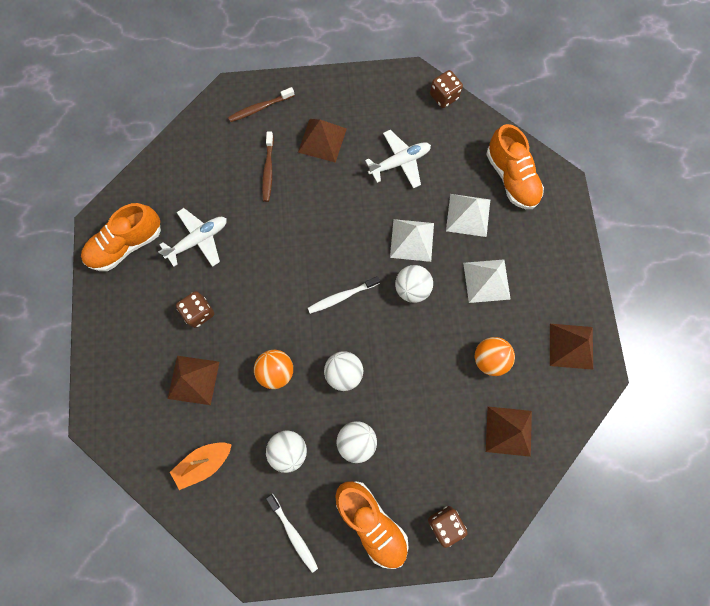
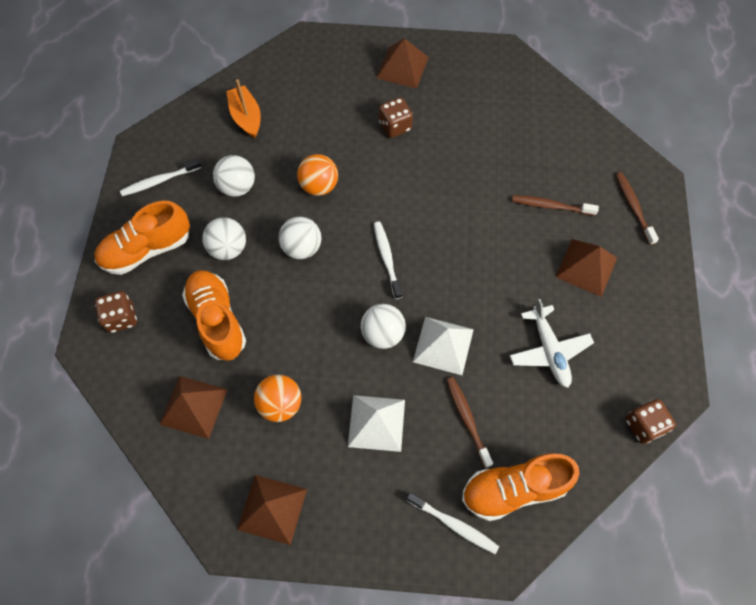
camera: 100 degrees right, 10 degrees down
(127, 245) = (478, 73): orange shoe -> orange shoe (217, 320)
(193, 380) = (327, 115): brown pyramid -> brown pyramid (402, 67)
(198, 240) = (474, 133): white plane -> none
(468, 215) = (467, 419): white pyramid -> brown toothbrush
(546, 215) = (454, 524): none -> white toothbrush

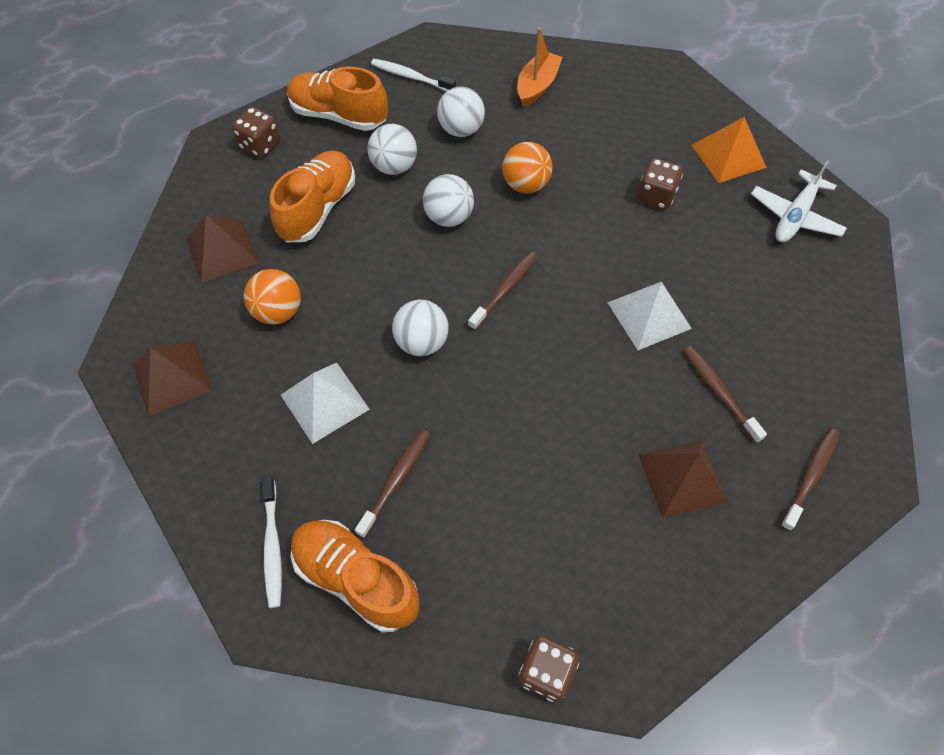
camera: 50 degrees right, 5 degrees down
(387, 258) = (505, 290): white toothbrush -> brown toothbrush
(402, 67) = (728, 156): brown pyramid -> orange pyramid
(443, 345) = (458, 402): white pyramid -> white pyramid (649, 315)
(549, 350) = (545, 507): white plane -> white plane (795, 216)

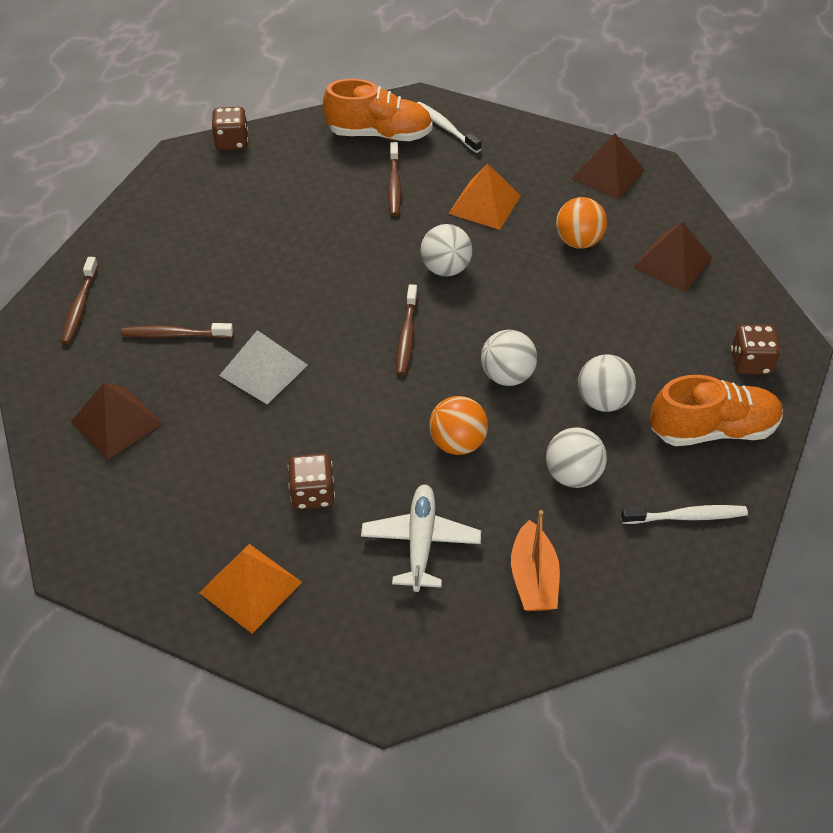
camera: 150 degrees right, 10 degrees down
(318, 208) = (632, 330): orange shoe -> none
(324, 401) = (485, 204): white pyramid -> orange pyramid
(682, 478) = (184, 266): brown pyramid -> brown pyramid (116, 422)
(719, 392) = (174, 335): brown toothbrush -> brown toothbrush turned 150 degrees clockwise
(795, 216) = (147, 540): white plane -> white plane (421, 542)

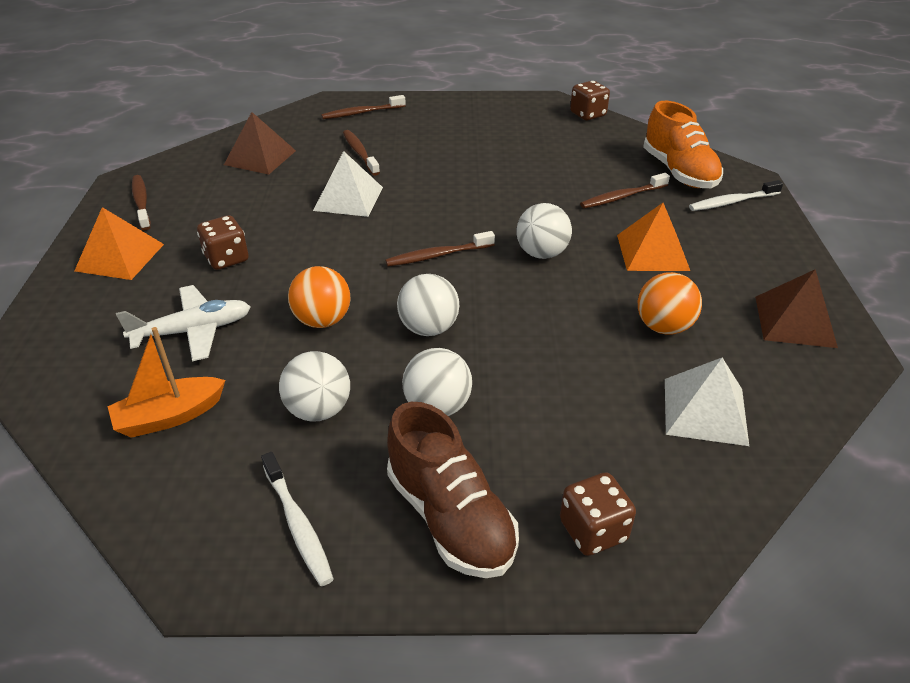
camera: 65 degrees right, 10 degrees down
(142, 552) = (141, 202): none -> brown toothbrush
(445, 128) = (732, 202): white toothbrush -> white toothbrush turned 135 degrees counterclockwise
(672, 262) = (705, 411): brown pyramid -> white pyramid
(712, 429) = (450, 517): orange shoe -> brown shoe

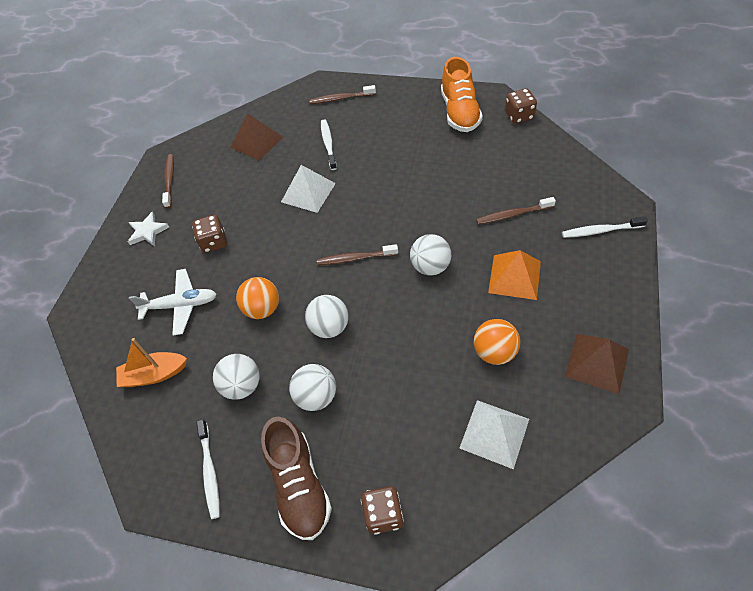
camera: 20 degrees right, 15 degrees up
(120, 257) = (148, 231): orange pyramid -> white star
(360, 153) = (328, 144): brown toothbrush -> white toothbrush
(679, 172) = (570, 191): orange shoe -> orange shoe (460, 112)

